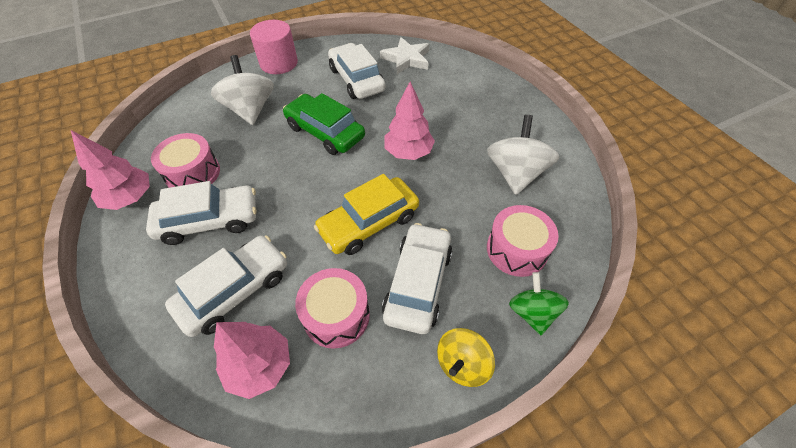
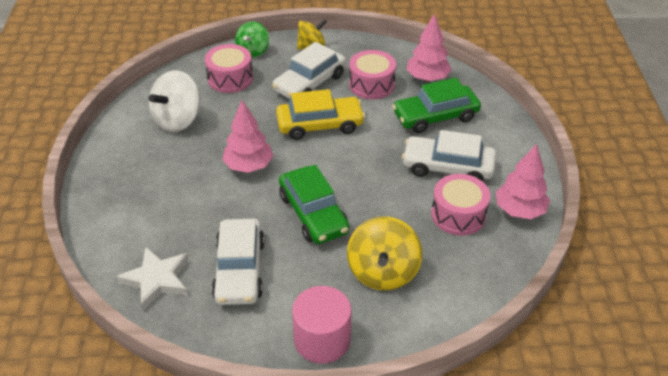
camera: 155 degrees left, 10 degrees down
(235, 291) = (435, 116): white car -> green car
(250, 110) = (383, 272): white spinning top -> yellow spinning top

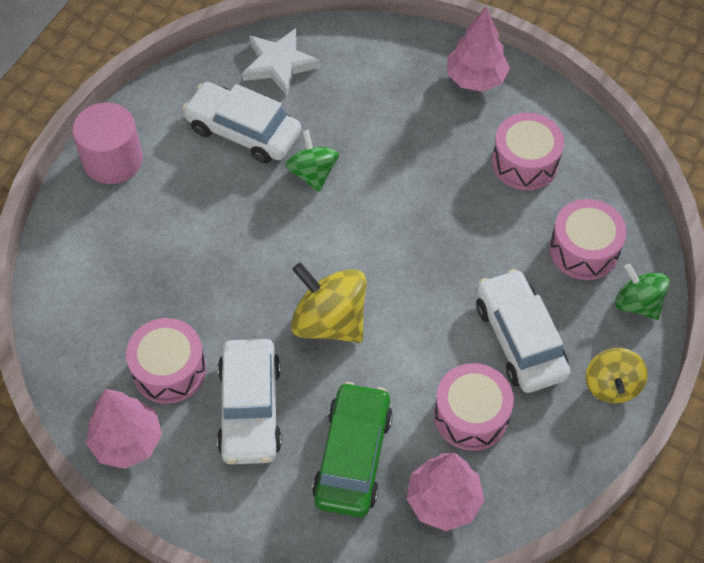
camera: 120 degrees right, 15 degrees up
(178, 120) = (525, 162): white spinning top -> pink drum
(248, 166) = (393, 200): pink tree -> pink tree (475, 78)
(253, 214) = (312, 173): none -> green spinning top
(313, 214) = (274, 227): green car -> none
(320, 125) = (422, 307): yellow car -> none
(383, 272) = (149, 249): yellow spinning top -> yellow spinning top (329, 321)
(448, 167) = (250, 409): white car -> white car turned 135 degrees clockwise

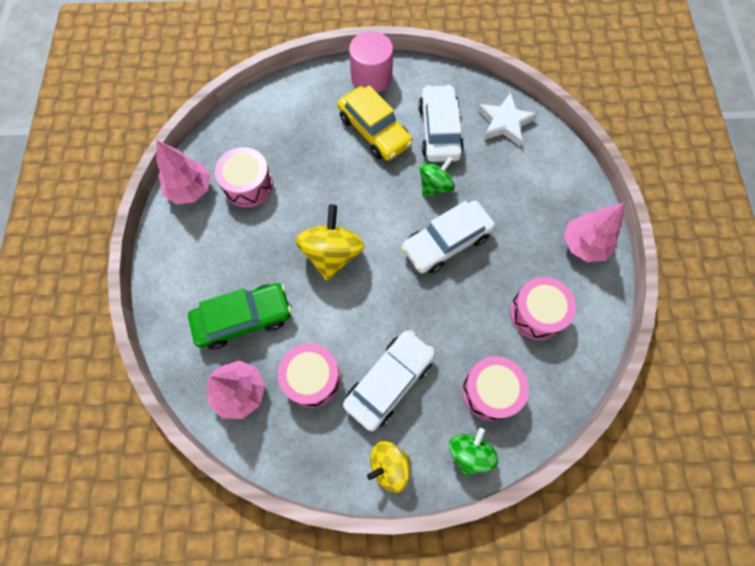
camera: 60 degrees right, 10 degrees up
(193, 196) = (374, 131): none -> yellow car
(250, 409) = (245, 242): white car -> white car (446, 242)

